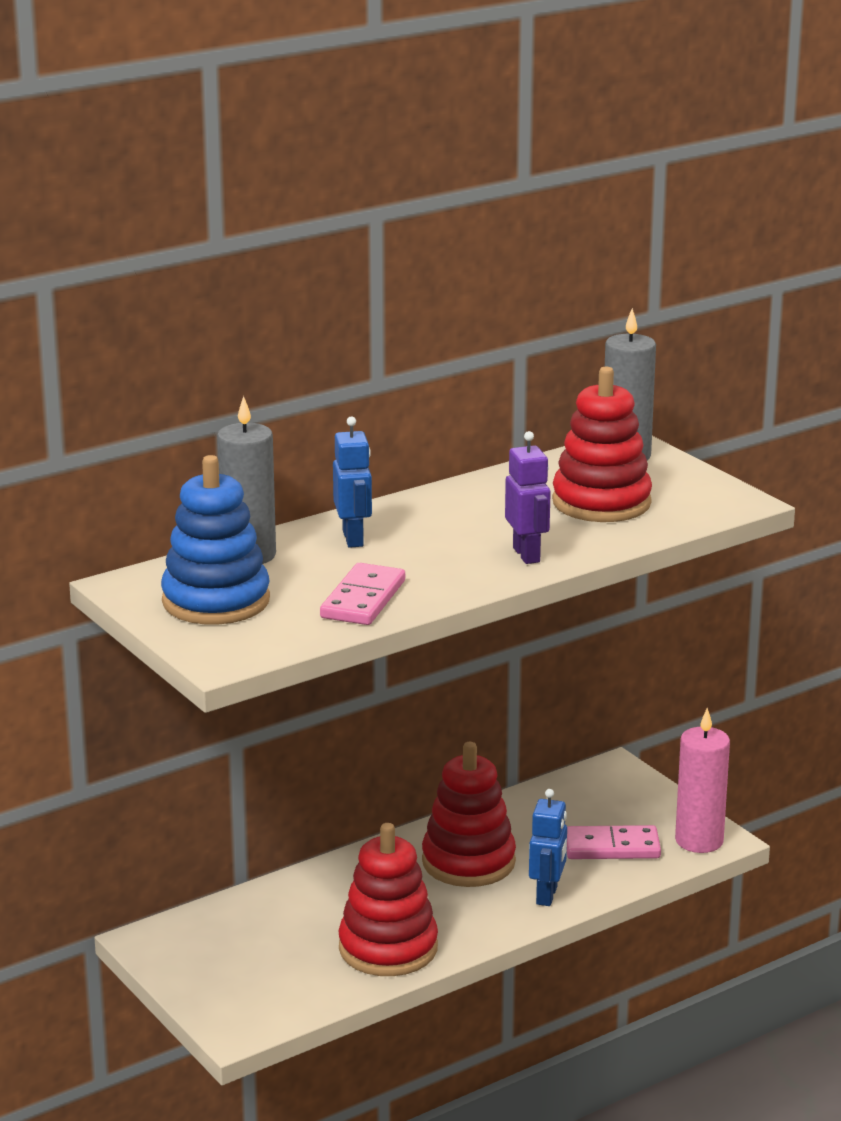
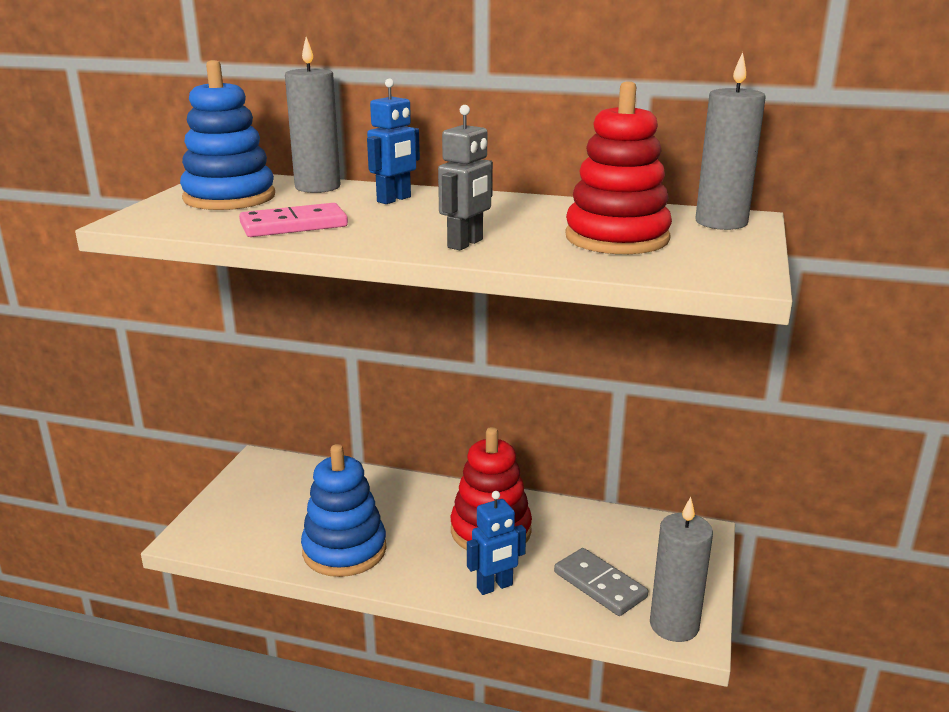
camera: 50 degrees right, 0 degrees up
(388, 948) = (344, 550): red stacking toy -> blue stacking toy
(527, 555) = (466, 244): purple robot -> grey robot
(612, 847) = (600, 585): pink domino -> grey domino
(699, 841) = (674, 625): pink candle -> grey candle

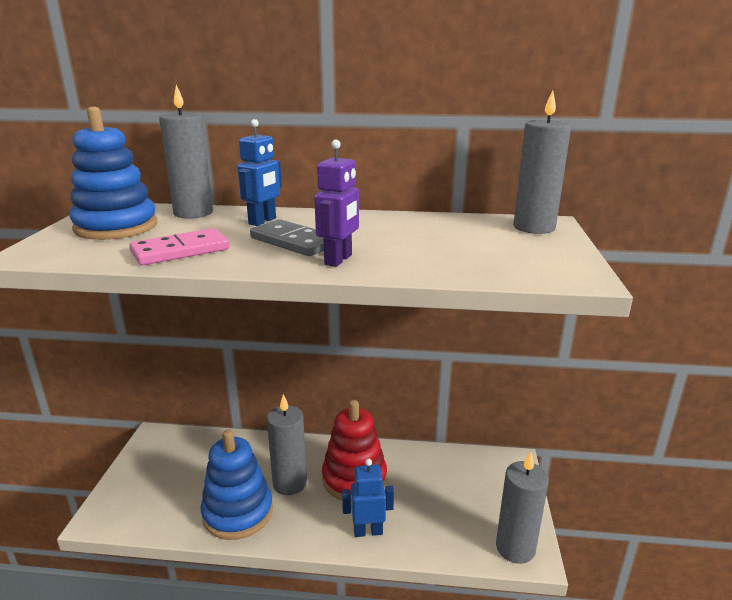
camera: 10 degrees left, 0 degrees up
(411, 527) = (289, 483): none -> grey candle
(466, 244) = (339, 260): grey robot -> purple robot
(495, 587) = (368, 531): blue robot -> blue robot turned 150 degrees counterclockwise
(600, 585) = (450, 518): grey domino -> grey domino (293, 242)
(617, 238) = (461, 246): red stacking toy -> none

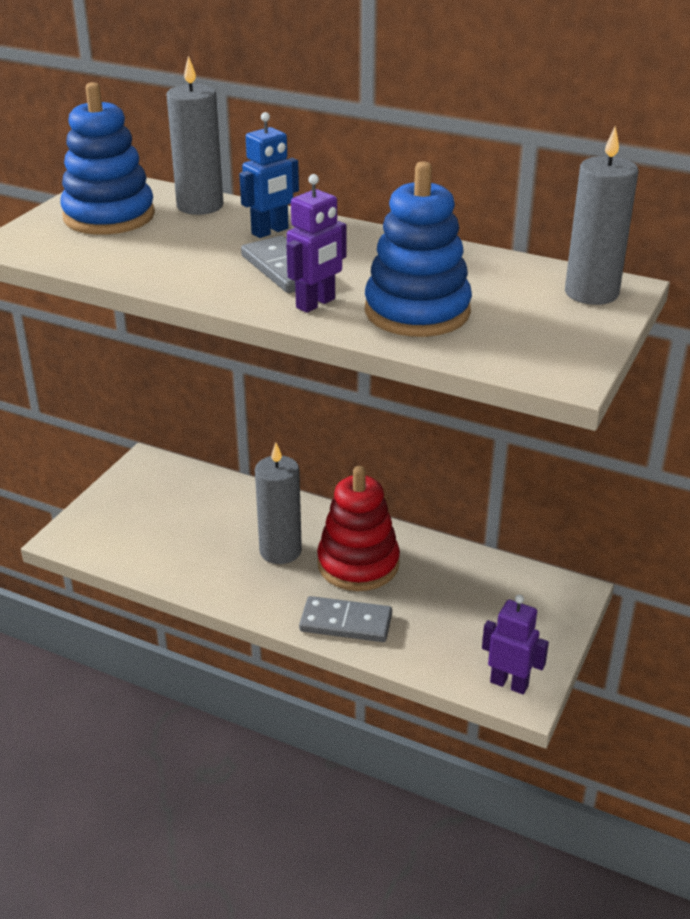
camera: 20 degrees right, 10 degrees up
(180, 251) = (159, 263): pink domino -> none
(238, 512) = (210, 568): blue stacking toy -> blue stacking toy (417, 311)
(368, 531) = (346, 623): blue robot -> grey domino
(515, 548) = (509, 683): grey candle -> purple robot

